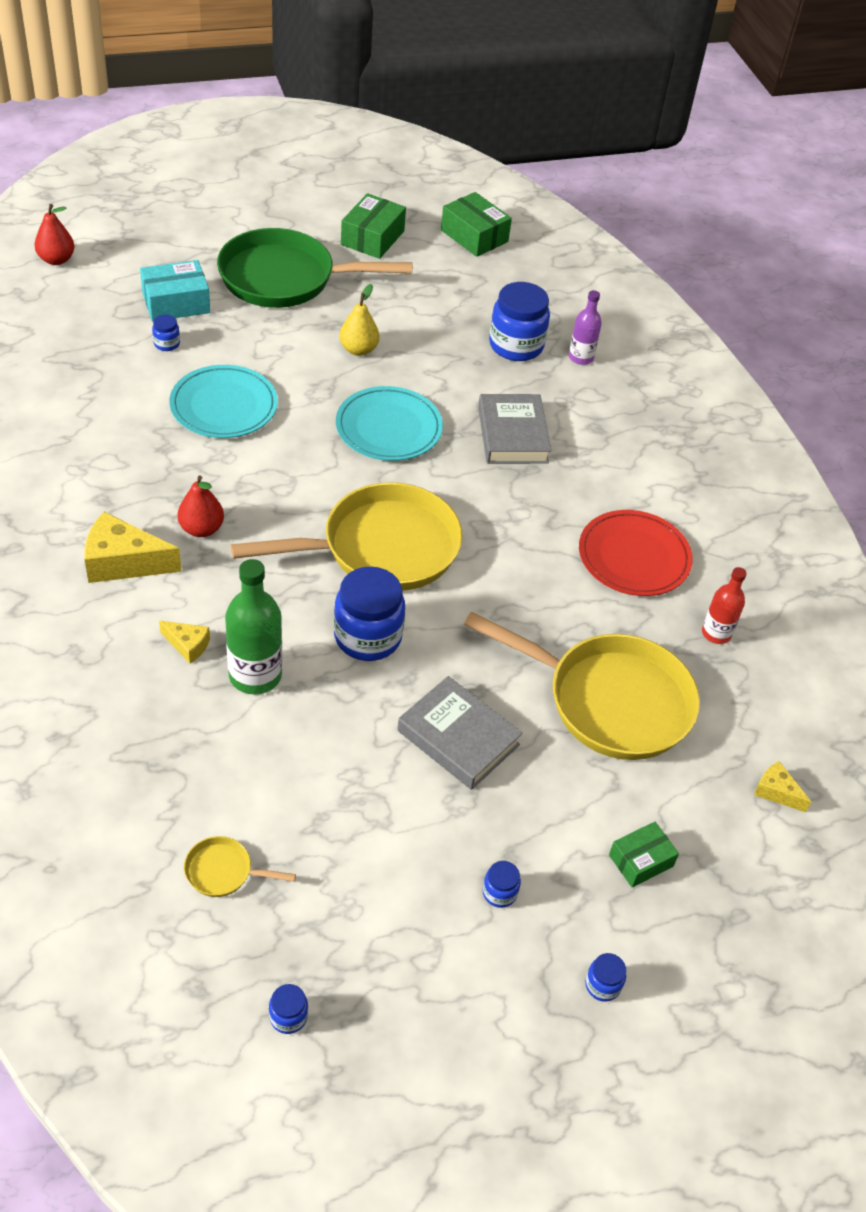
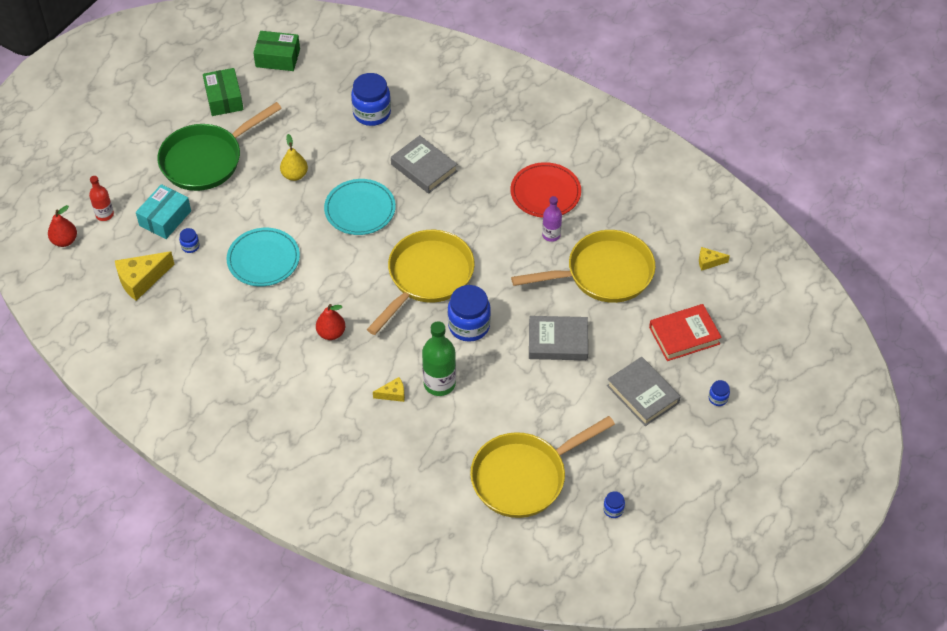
camera: 35 degrees left, 5 degrees up
(123, 562) = (314, 379): yellow cheese -> yellow cheese (141, 280)
(223, 871) = (524, 477): yellow pan -> yellow pan, size x2.49
(499, 893) = (643, 394): blue jar -> grey book
(581, 357) = (411, 97): purple bottle -> purple bottle (551, 235)
(641, 861) = (684, 335): green box -> red book
(716, 633) = (617, 205): red bottle -> red bottle (104, 214)

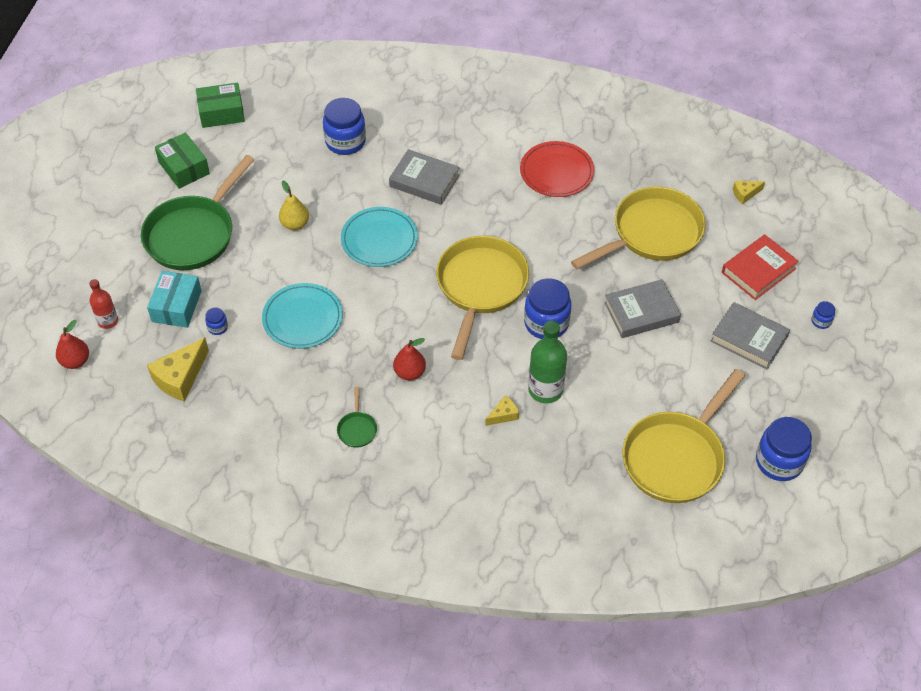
camera: 20 degrees left, 0 degrees up
(265, 367) = (357, 429): none -> green pan
(551, 235) = (582, 211): purple bottle -> none
(613, 509) = (779, 462): blue jar -> blue jar, size x2.20

